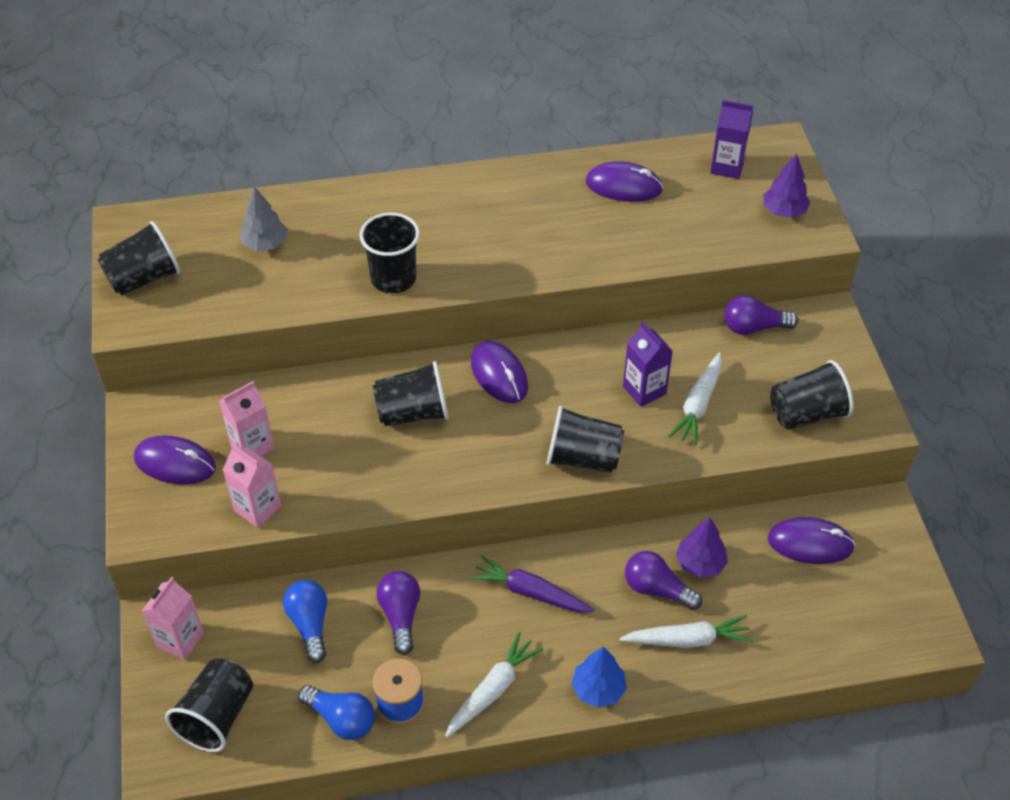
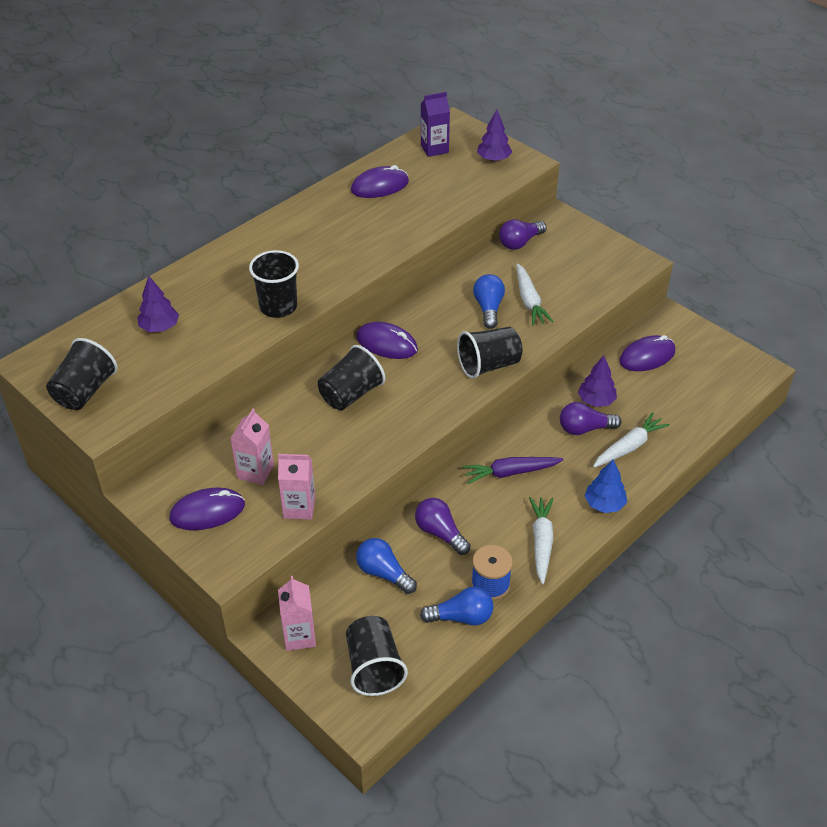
camera: 35 degrees left, 5 degrees down
(265, 244) = (159, 327): grey tree -> purple tree
(644, 390) = (488, 308): purple carton -> blue light bulb
(806, 413) = (596, 275): black cup -> none

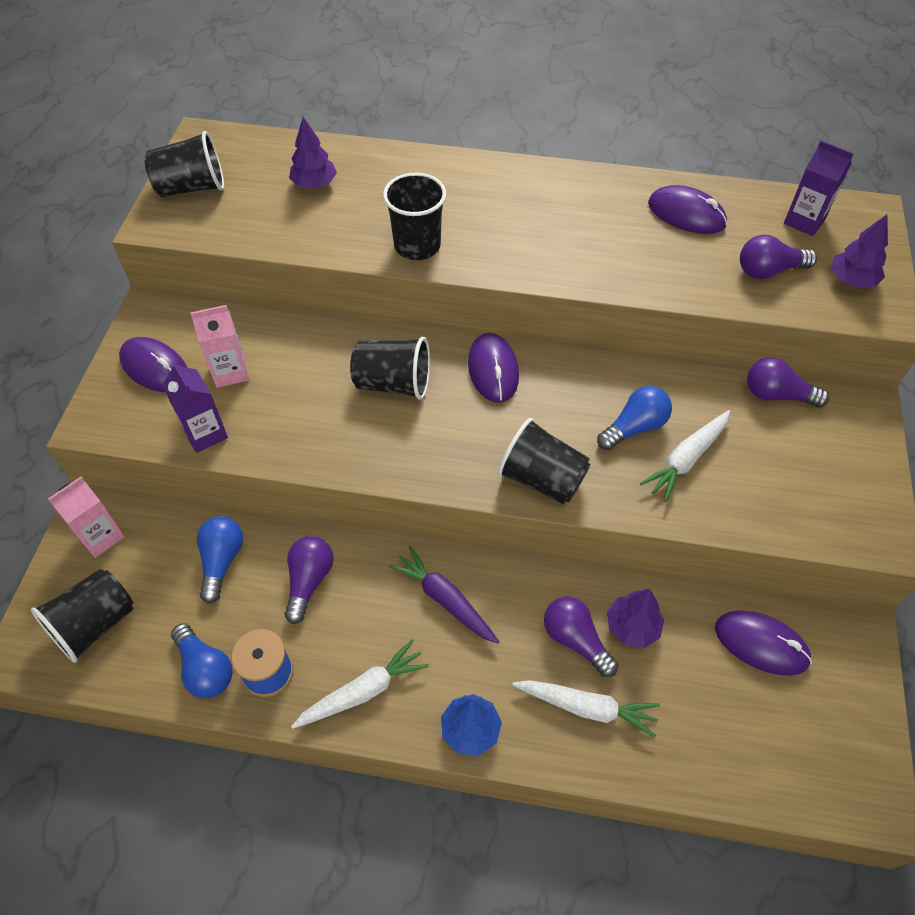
camera: 55 degrees right, 10 degrees up
(299, 508) = (205, 433): pink carton -> purple carton
(456, 182) = (768, 271): none -> purple light bulb

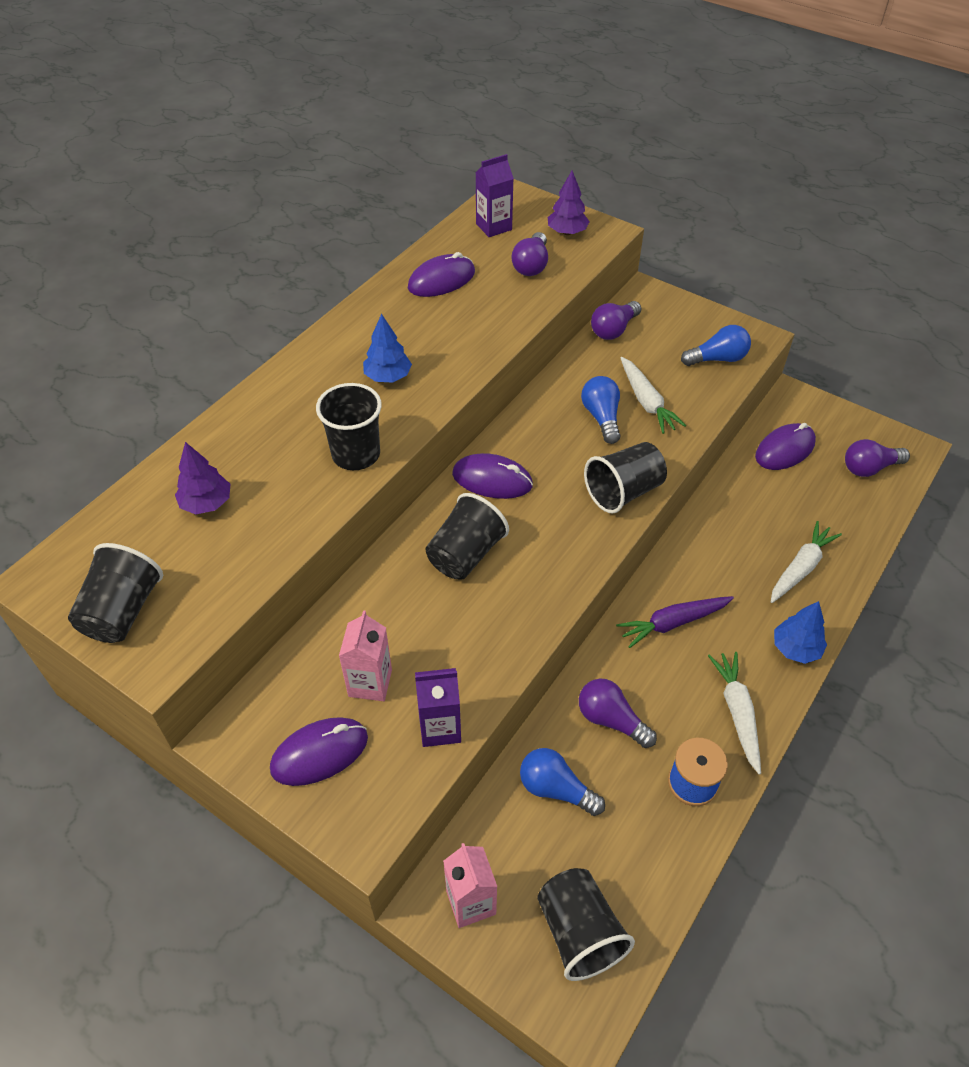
camera: 65 degrees left, 5 degrees down
(205, 669) = (670, 837): blue light bulb -> blue light bulb (717, 359)
(525, 229) = (388, 377): none -> blue tree
(575, 640) = (742, 552): purple light bulb -> purple light bulb (869, 468)
(632, 627) = (744, 513): purple tree -> none

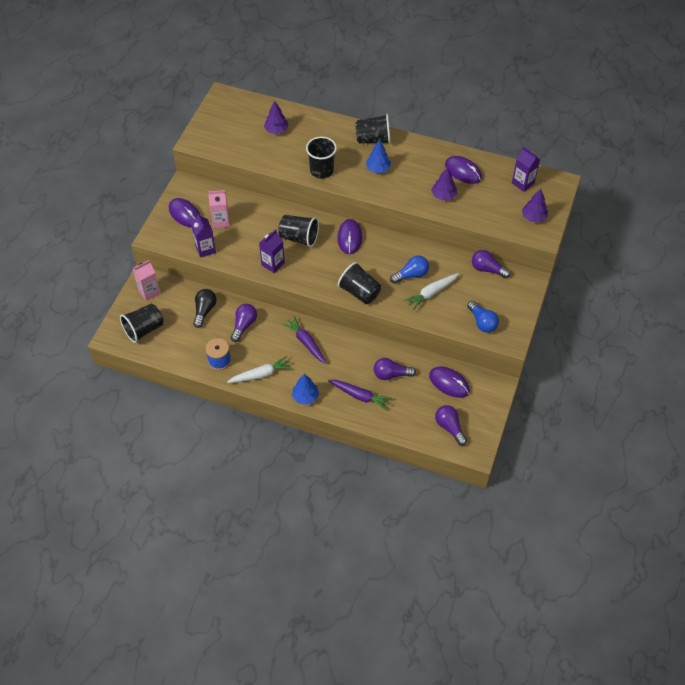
camera: 75 degrees right, 5 degrees up
(122, 611) = (214, 124): black cup -> black cup (373, 139)
(486, 312) = (443, 196): none -> purple tree
(519, 610) = (273, 264): none -> purple carton
(531, 265) = (493, 207): purple light bulb -> purple light bulb (391, 374)
(556, 789) = (204, 311): blue light bulb -> black light bulb
(800, 568) = (360, 396): white carrot -> purple carrot

